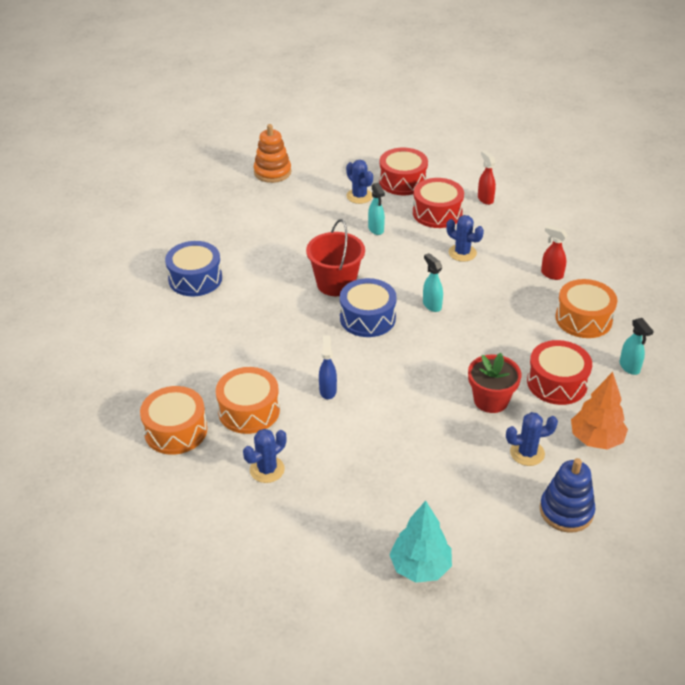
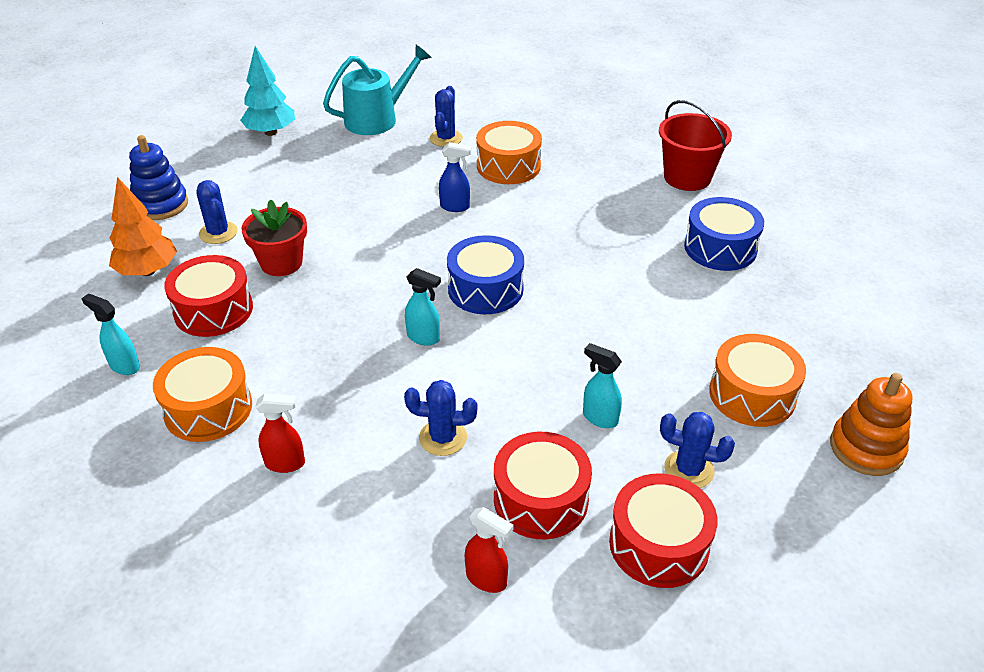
camera: 145 degrees right, 0 degrees up
(176, 430) = (550, 132): orange drum -> orange drum (752, 394)
(304, 532) = (378, 119): none -> turquoise watering can
(328, 390) = (455, 207): blue spray bottle -> blue spray bottle turned 45 degrees counterclockwise
(336, 284) = (564, 312): red bucket -> red bucket (687, 177)
(527, 453) = (218, 233): blue cactus -> blue cactus turned 75 degrees counterclockwise

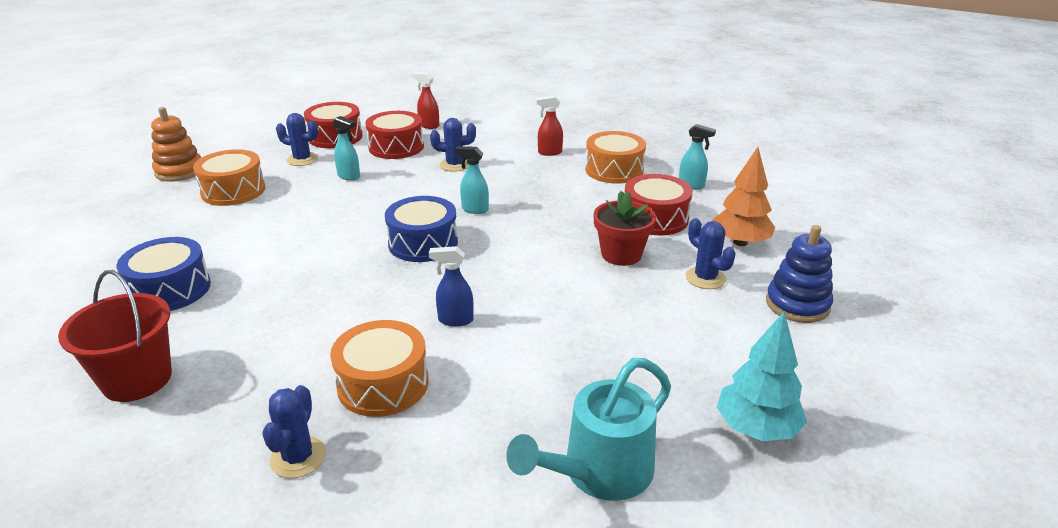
camera: 175 degrees right, 10 degrees down
(446, 138) = (476, 433): blue cactus -> blue cactus (298, 457)

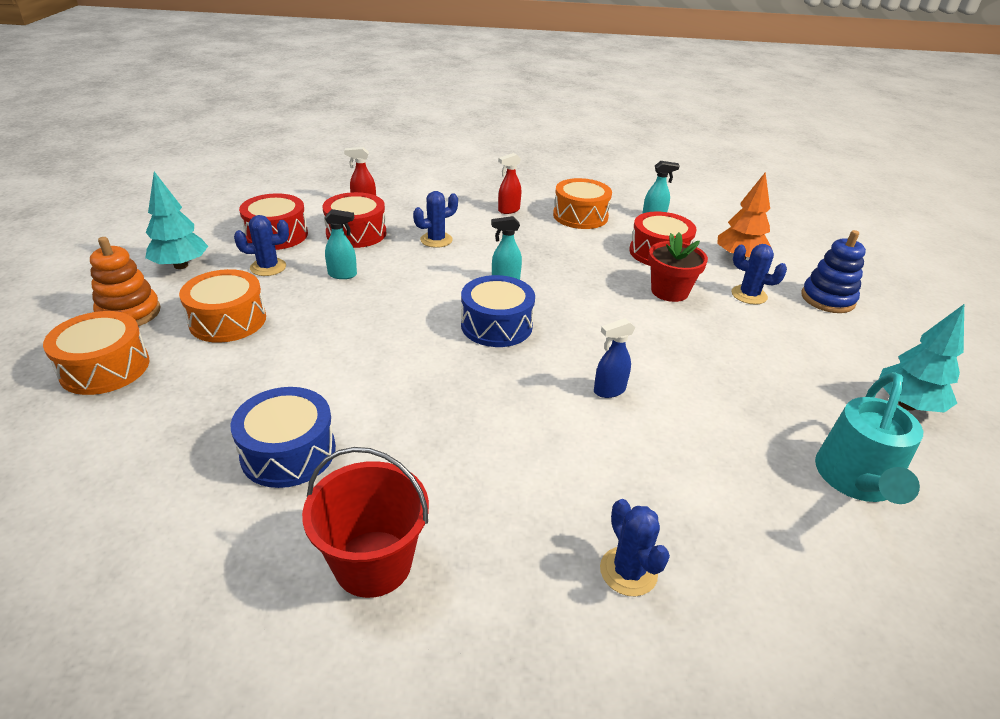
camera: 30 degrees left, 5 degrees up
(246, 146) = (181, 265): none -> turquoise tree
(383, 384) = (618, 472): orange drum -> orange drum (105, 368)

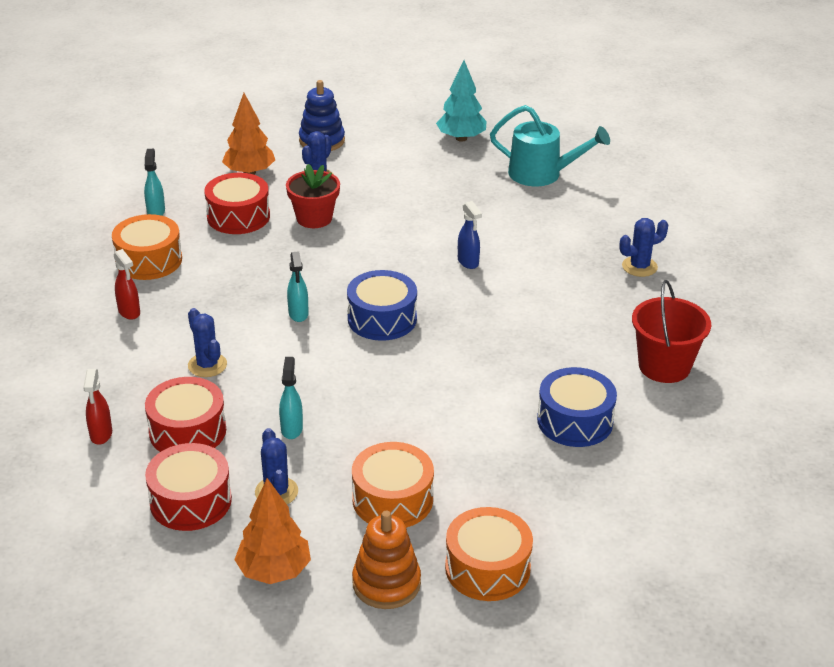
camera: 90 degrees left, 0 degrees up
(181, 265) = (274, 571): turquoise tree -> orange tree

